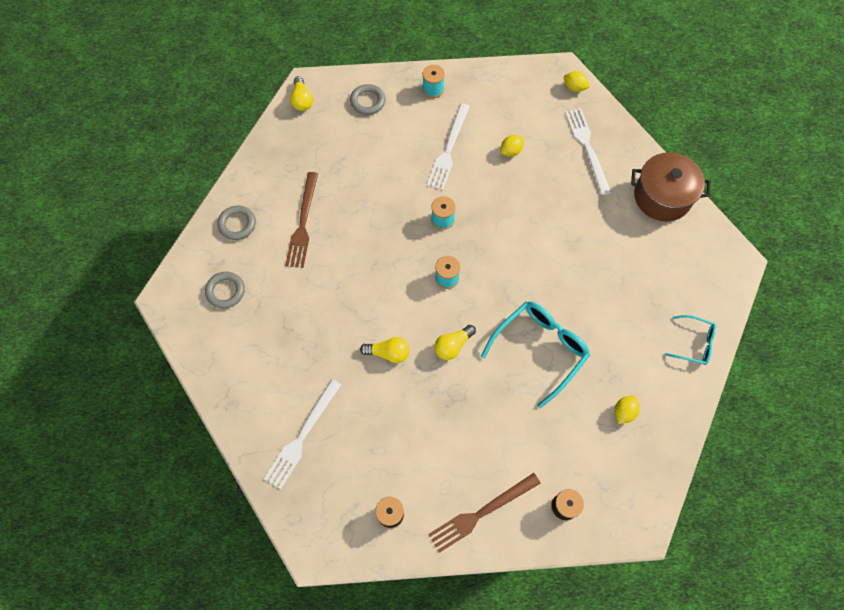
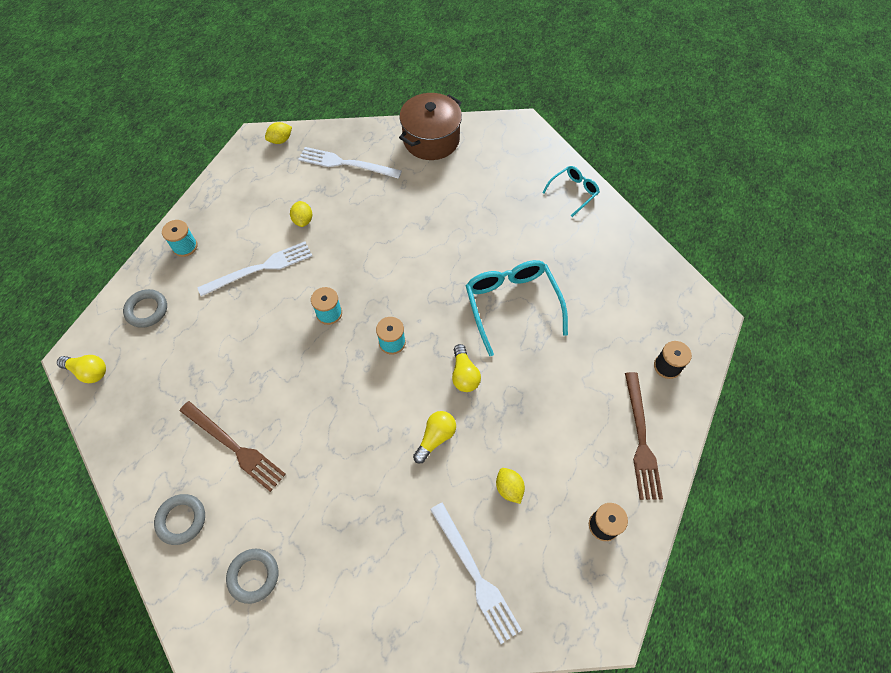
camera: 60 degrees left, 5 degrees down
(449, 149) = (260, 268): white fork -> white fork turned 75 degrees counterclockwise
(624, 412) = (605, 274): yellow lemon -> yellow lemon (509, 488)

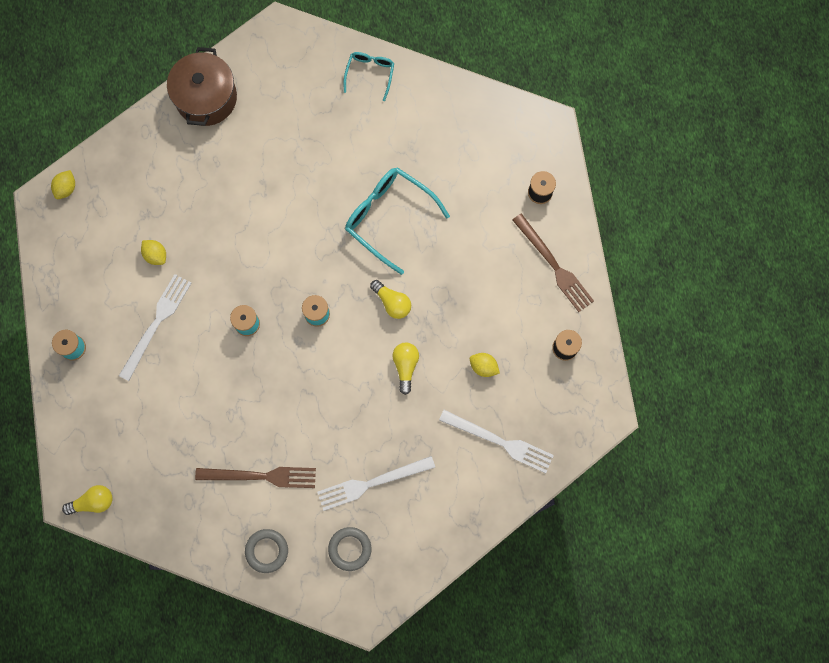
camera: 35 degrees left, 15 degrees up
(147, 310) = (93, 423): grey ring -> none
(346, 164) = (148, 174): white fork -> white fork (372, 483)

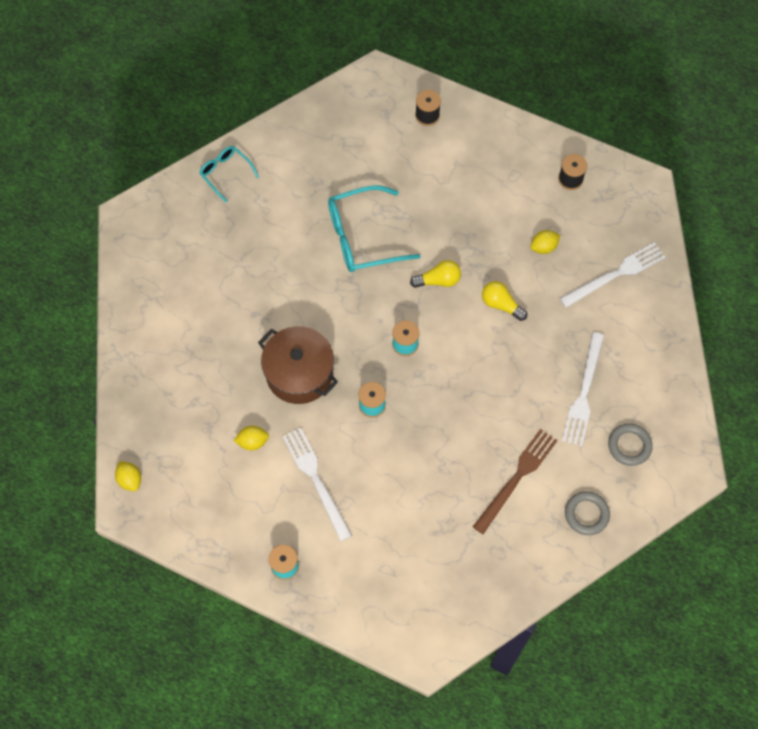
camera: 55 degrees left, 10 degrees down
(93, 502) = (442, 636): yellow light bulb -> none
(206, 98) = (141, 311): brown pot -> brown pot (299, 373)
(554, 265) = (496, 144): brown fork -> none

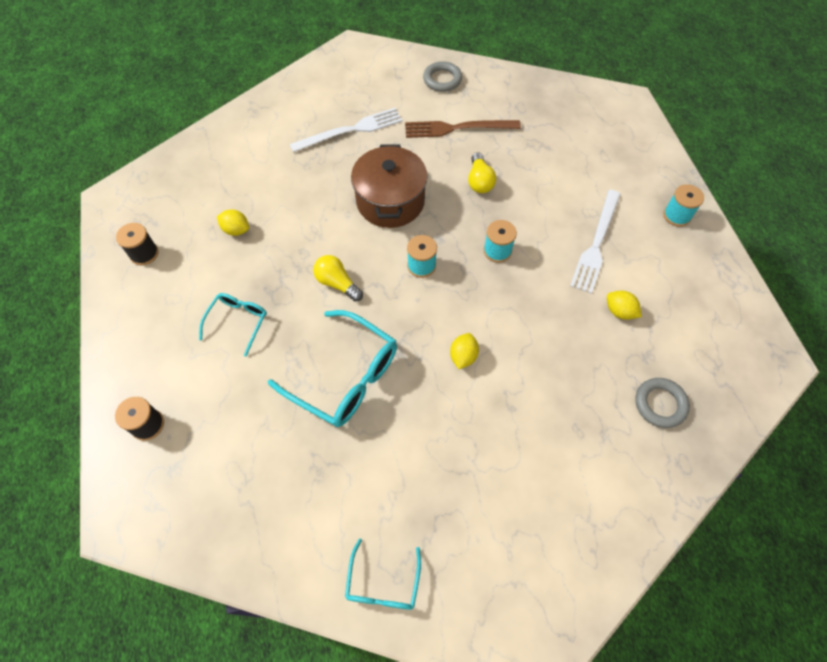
camera: 130 degrees left, 5 degrees down
(130, 479) = (756, 379): yellow lemon -> yellow lemon (463, 356)
(299, 373) = (527, 324): brown pot -> brown pot (390, 201)
(460, 202) = (238, 322): none -> turquoise glasses
(501, 304) = (320, 224): yellow light bulb -> yellow light bulb (479, 181)
(615, 274) = (224, 169): white fork -> none
(629, 446) = (368, 85): grey ring -> grey ring (660, 404)

